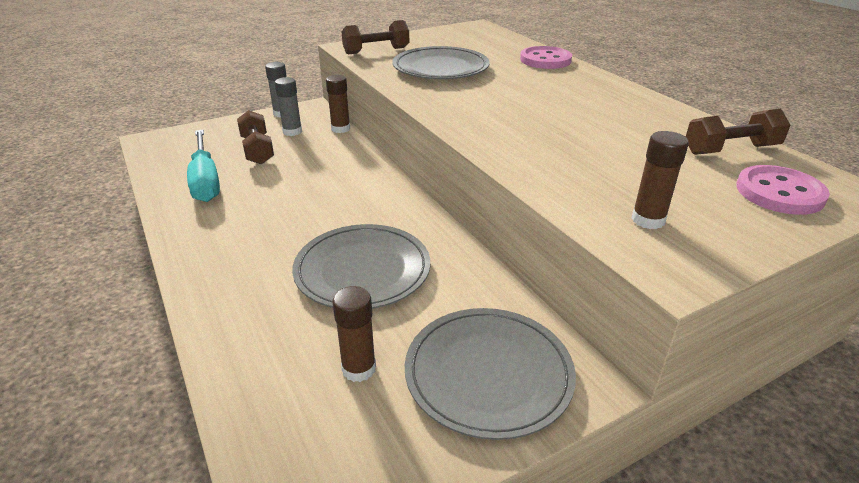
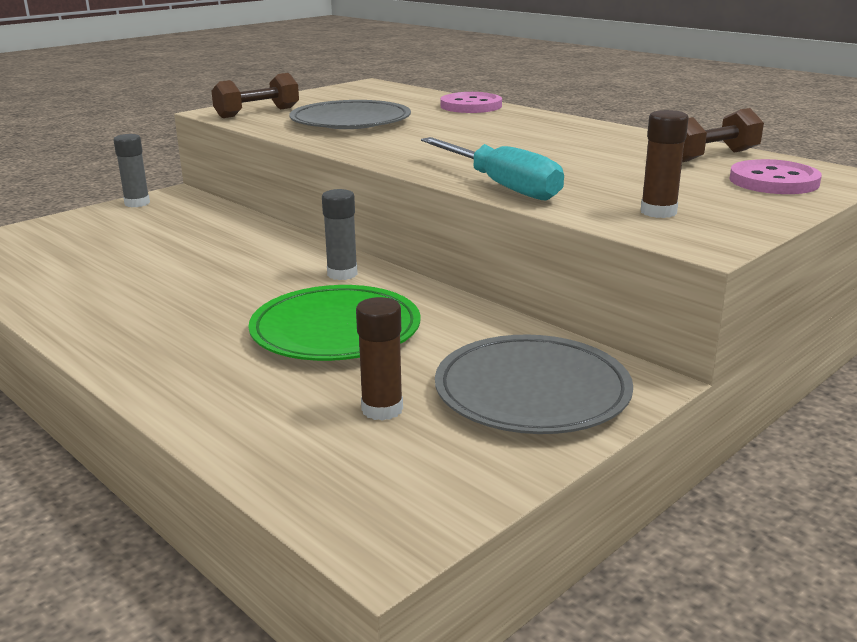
camera: 15 degrees left, 10 degrees down
(205, 180) = (71, 276): turquoise screwdriver -> turquoise screwdriver (501, 186)
(257, 150) = (125, 241): brown dumbbell -> none
(292, 131) = (162, 219): grey glue stick -> grey glue stick (342, 274)
(340, 129) = (227, 210): brown glue stick -> none
(362, 270) = (335, 330): grey plate -> green plate

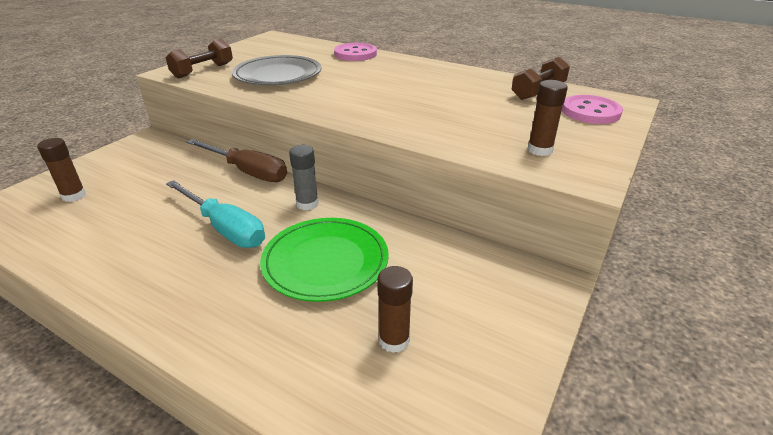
camera: 15 degrees left, 10 degrees up
(65, 241) = (74, 196): none -> brown glue stick
(137, 203) = (121, 150): grey glue stick -> none
(282, 236) = (247, 172): none -> brown screwdriver
(501, 186) = (420, 133): turquoise screwdriver -> turquoise screwdriver (225, 228)
(532, 391) = (489, 302): grey plate -> none

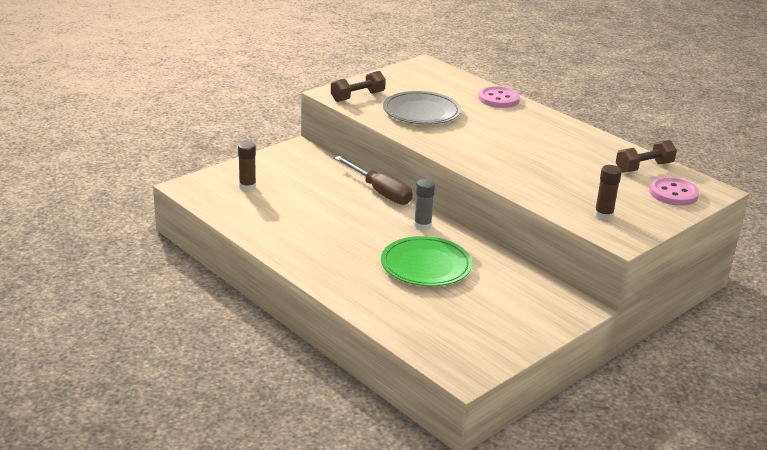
camera: 15 degrees right, 5 degrees down
(225, 228) = (358, 230): turquoise screwdriver -> none
(394, 340) = (457, 315): brown glue stick -> none

